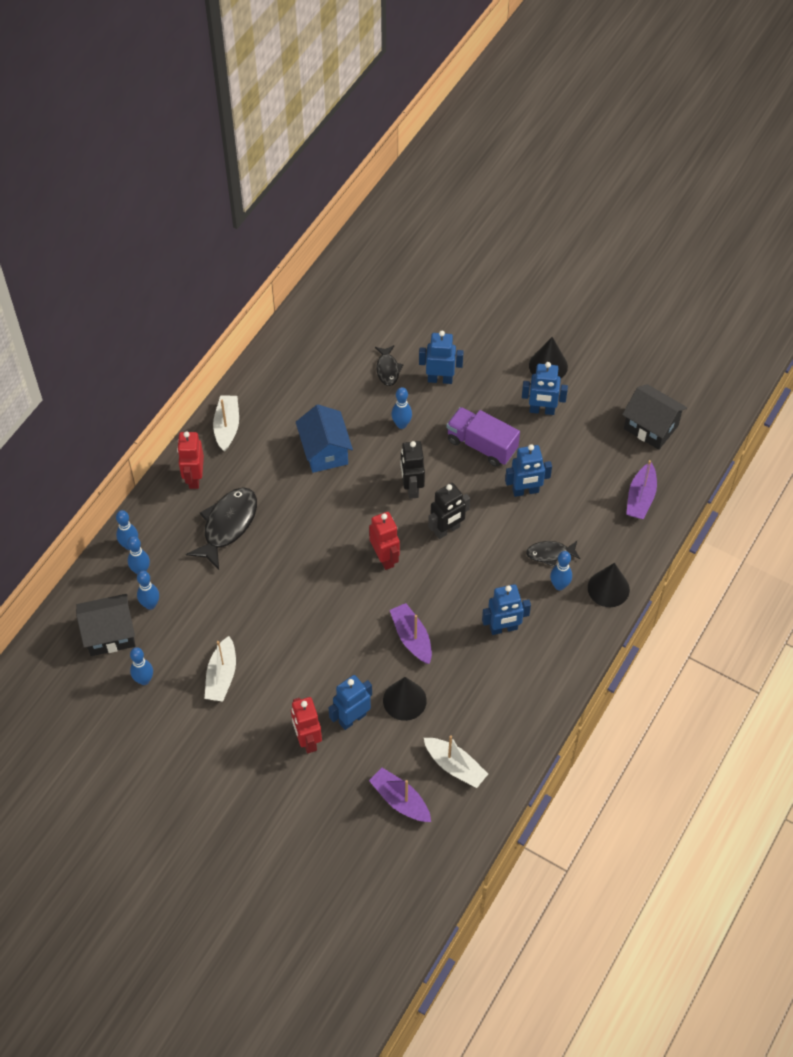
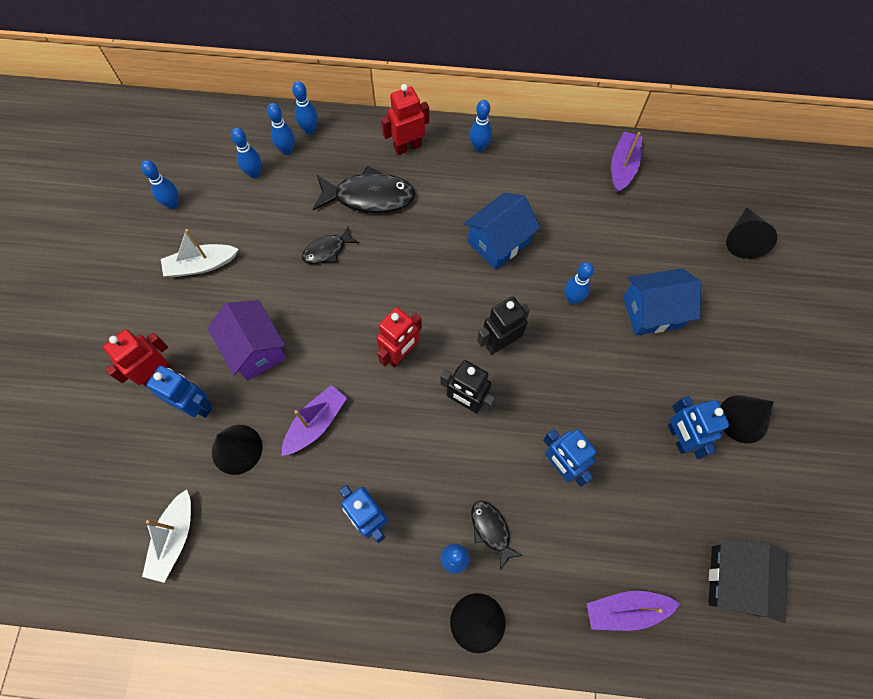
camera: 65 degrees right, 10 degrees up
(110, 634) = (210, 156): black house -> none
(227, 426) = (479, 147): white boat -> blue bowling pin
(325, 659) = (255, 349): none -> purple house
(388, 369) = (632, 256): black fish -> black fish (327, 250)
(400, 800) = (115, 497): purple boat -> purple boat (623, 167)
(413, 293) = (743, 239): none -> black cone
(440, 379) = (652, 312): blue robot -> blue house
(481, 445) = (594, 391): purple truck -> none

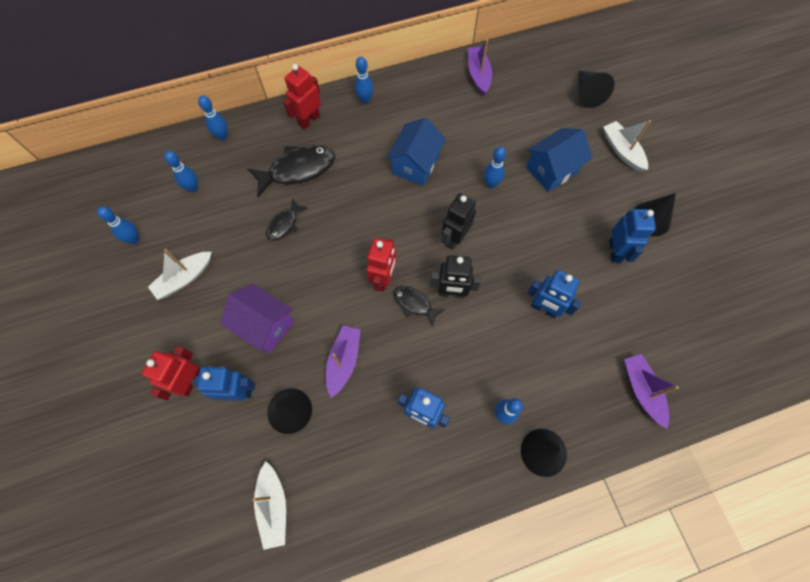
camera: 25 degrees left, 0 degrees up
(287, 150) = (211, 159): blue bowling pin -> none
(491, 530) = (518, 379): black fish -> black fish (414, 304)
(626, 610) = (642, 390): purple boat -> purple boat turned 105 degrees clockwise
(678, 437) = (615, 251): blue robot -> blue robot turned 135 degrees counterclockwise
(735, 580) = (703, 334): black house -> none
(750, 323) = (622, 151): none -> white boat

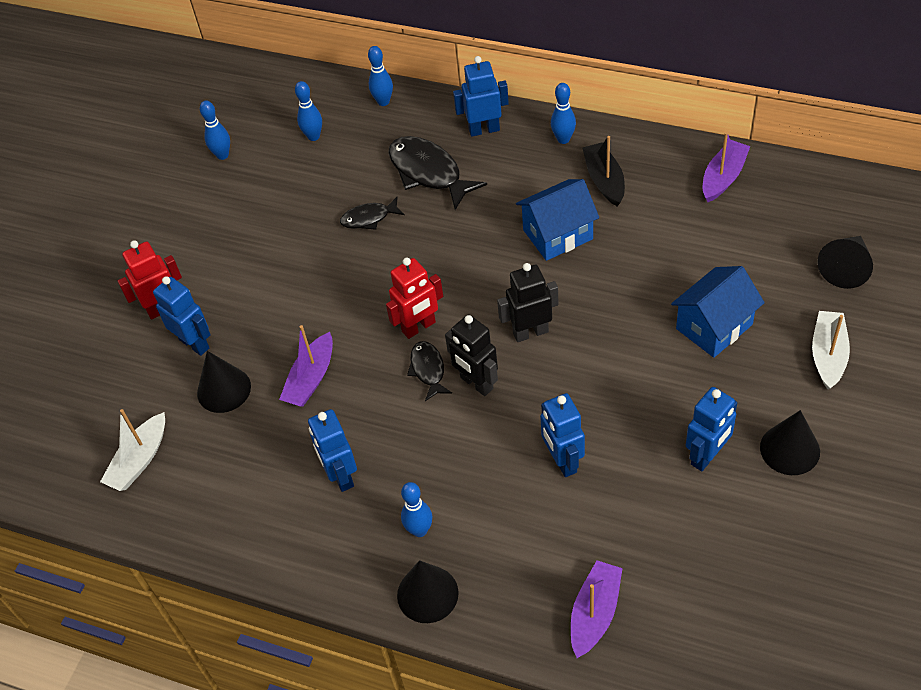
camera: 45 degrees right, 15 degrees down
(184, 278) = (235, 215): white boat -> none
(264, 325) = (268, 301): purple house -> none
(297, 169) = (428, 173): black fish -> black fish turned 150 degrees counterclockwise
(309, 120) = (484, 130): red robot -> blue robot
(344, 361) = (311, 379): purple boat -> purple boat turned 150 degrees clockwise
(413, 113) = (604, 180): none -> black boat
(491, 184) = (625, 301): blue bowling pin -> none
(551, 170) = (714, 326): blue house -> blue house turned 45 degrees counterclockwise

